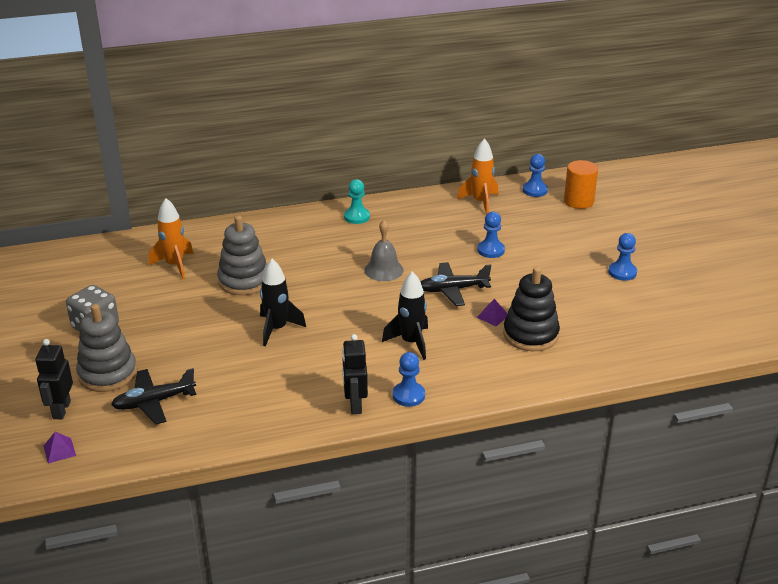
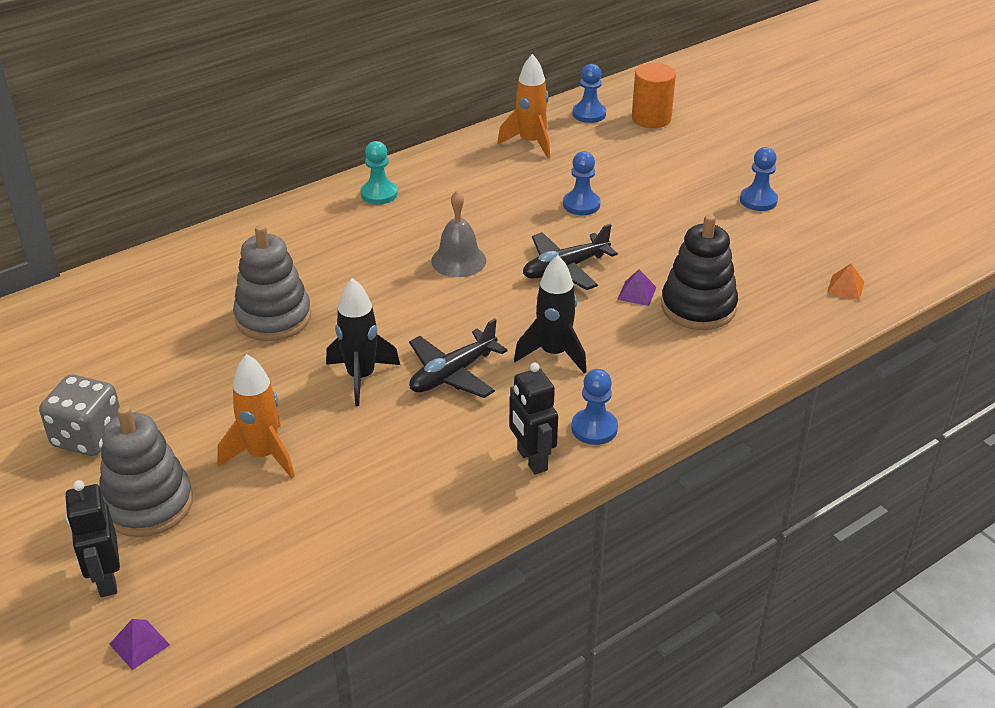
camera: 20 degrees left, 5 degrees up
(154, 402) = (243, 530): black plane -> black plane (453, 374)
(175, 265) = (158, 317): orange rocket -> orange rocket (263, 455)
(649, 344) = (845, 287): none -> orange pyramid

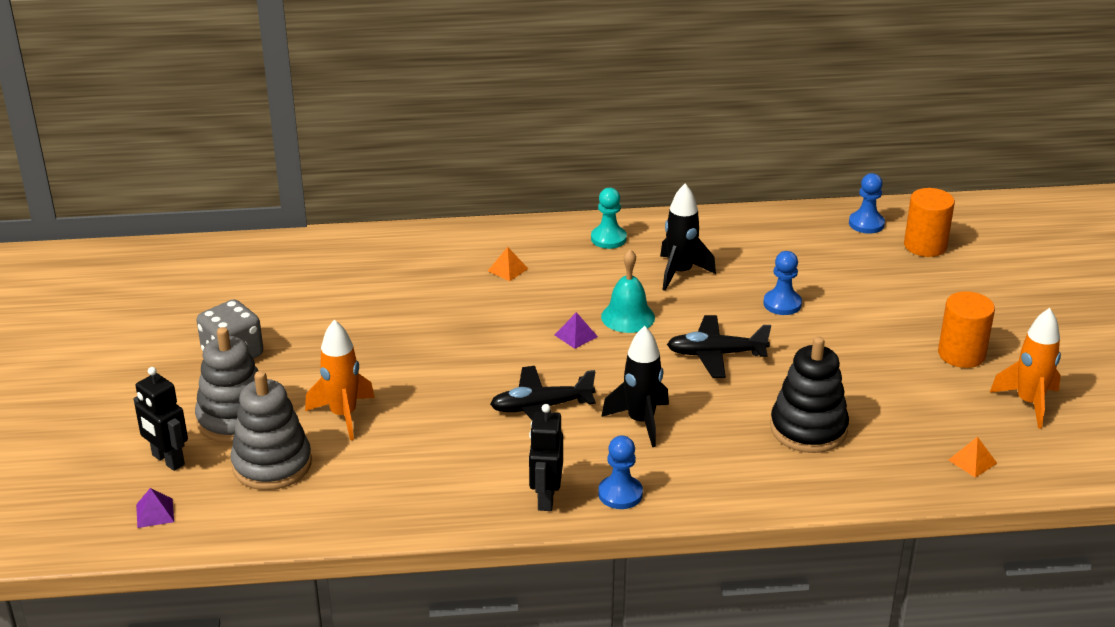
camera: 30 degrees right, 5 degrees down
(106, 579) = (168, 460): black robot -> black robot turned 60 degrees counterclockwise
(273, 318) = (437, 313): grey stacking toy -> grey stacking toy (272, 464)
(308, 253) = (508, 269): none -> orange pyramid
(361, 377) = (466, 383): black rocket -> black rocket (680, 273)
(458, 260) = (628, 317): grey bell -> turquoise bell
(530, 143) = (785, 234): orange rocket -> orange rocket (1029, 403)
(636, 293) = (762, 397): purple pyramid -> purple pyramid (576, 335)
(758, 200) = (961, 354): blue pawn -> orange cylinder

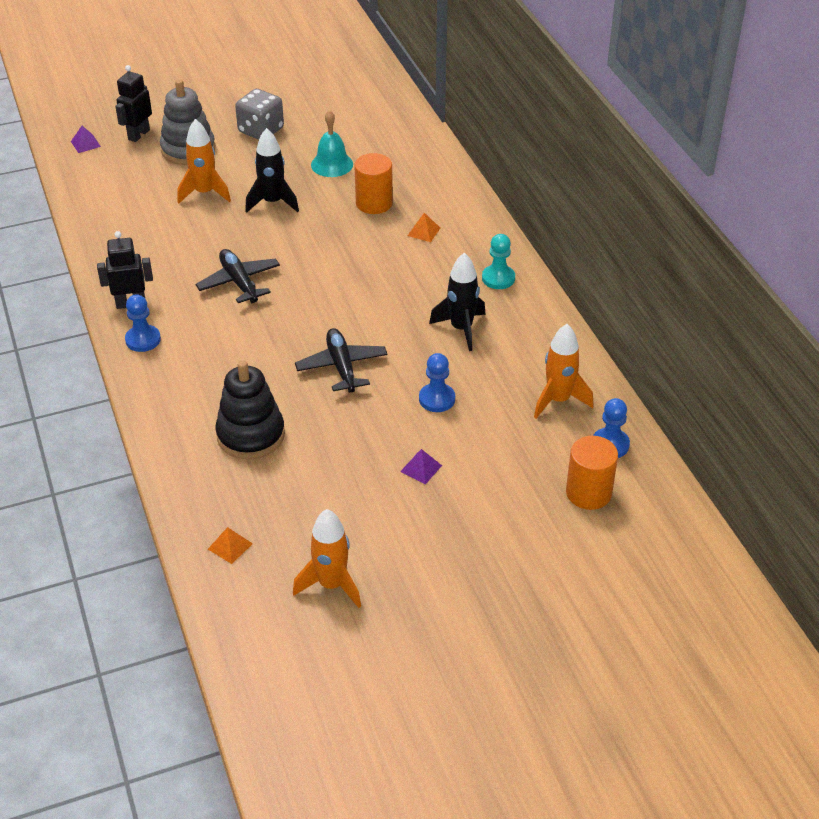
camera: 75 degrees right, 10 degrees up
(272, 464) = (143, 176): grey stacking toy -> none
(576, 335) = (341, 284): purple pyramid -> purple pyramid (421, 468)
(628, 317) = (379, 308): turquoise bell -> turquoise bell (332, 164)
(640, 421) = (235, 337): black rocket -> black rocket (272, 202)
(801, 238) = (558, 400): none -> orange rocket
(961, 354) = (398, 531): orange cylinder -> orange cylinder (374, 203)

